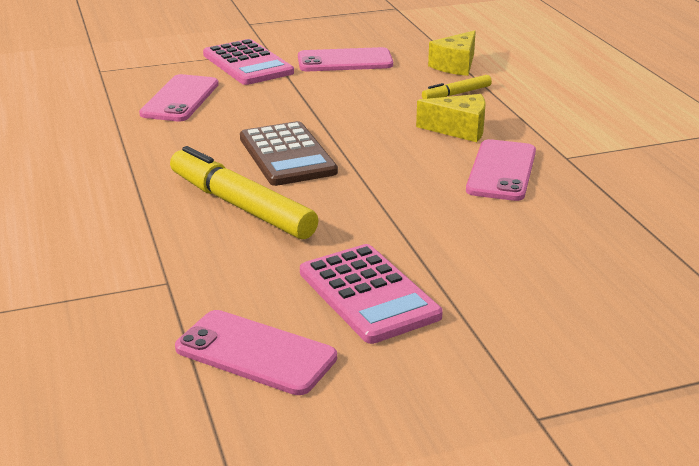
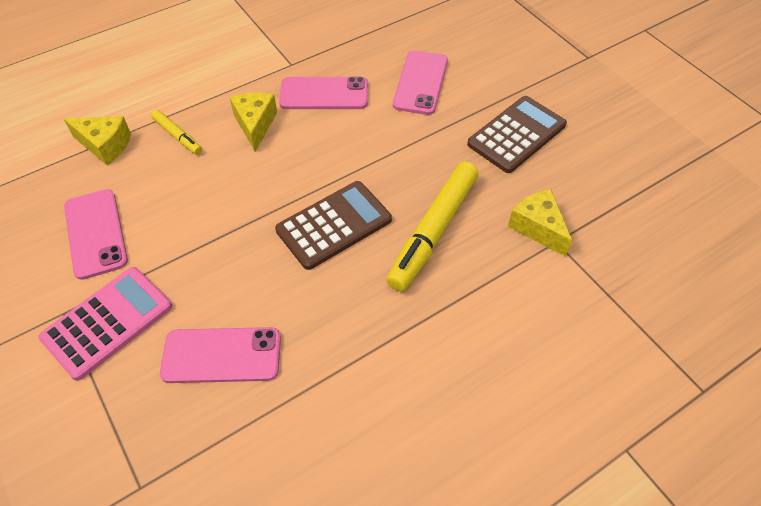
camera: 105 degrees left, 25 degrees up
(197, 274) = (537, 227): none -> yellow cheese
(255, 353) = (603, 172): pink phone -> pink phone (421, 83)
(369, 294) = (516, 134): pink calculator -> brown calculator

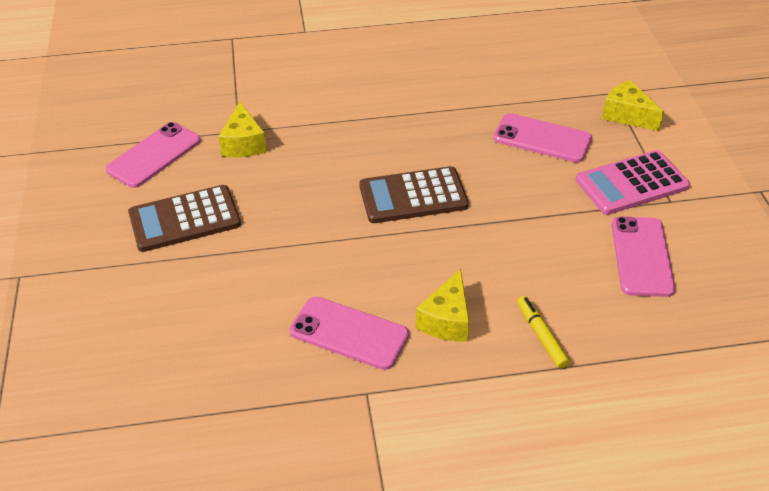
camera: 155 degrees left, 10 degrees down
(105, 145) = (629, 352): yellow cheese -> yellow cheese (627, 115)
(421, 83) = (229, 309): pink phone -> pink phone (154, 155)
(433, 231) = (330, 166): yellow marker -> none

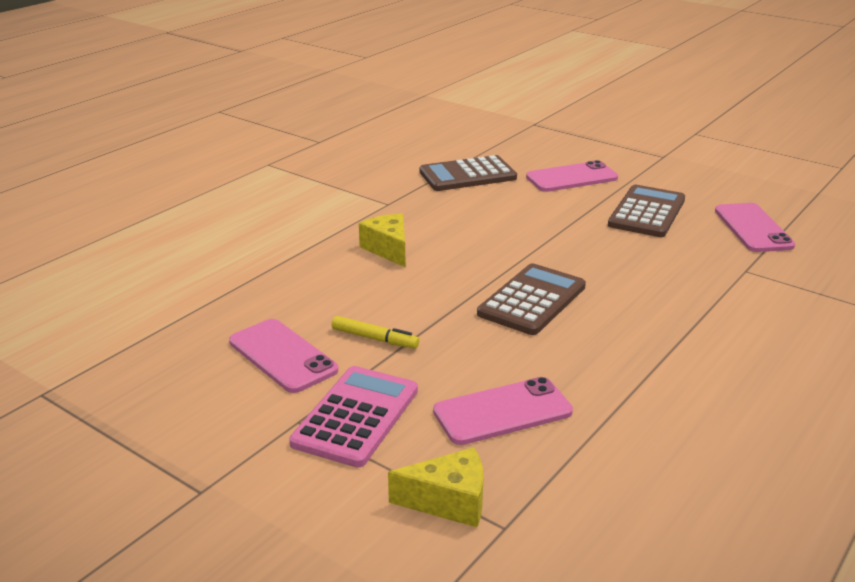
camera: 135 degrees right, 15 degrees down
(227, 385) = (467, 175): none -> brown calculator
(243, 143) = (721, 265): yellow cheese -> none
(349, 333) = (440, 217): pink phone -> pink phone (571, 177)
(541, 336) = (311, 271): yellow marker -> yellow marker (374, 339)

